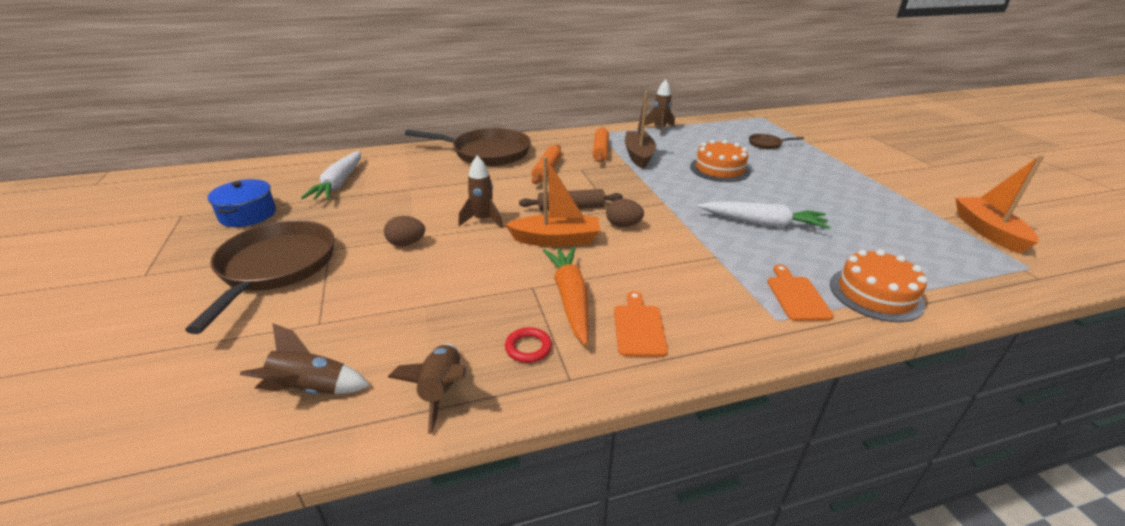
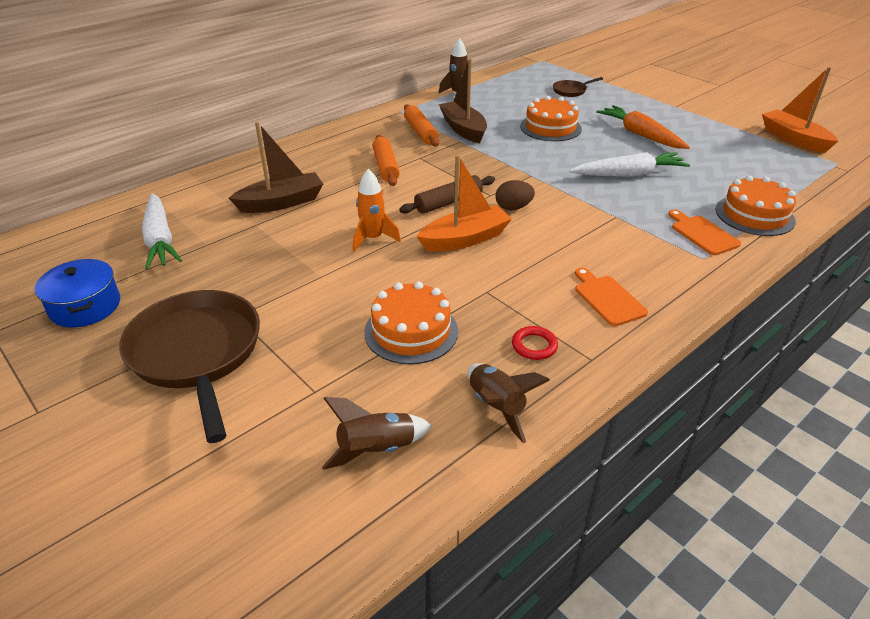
camera: 25 degrees left, 5 degrees up
(406, 243) = (317, 285): brown egg -> none
(438, 300) = (411, 331): none -> orange cake
(444, 178) = (281, 203): none -> brown boat
(482, 220) = (373, 239): brown rocket -> orange rocket
(487, 153) = (299, 161): brown pan -> none
(570, 298) = (529, 291): orange carrot -> orange carrot (640, 135)

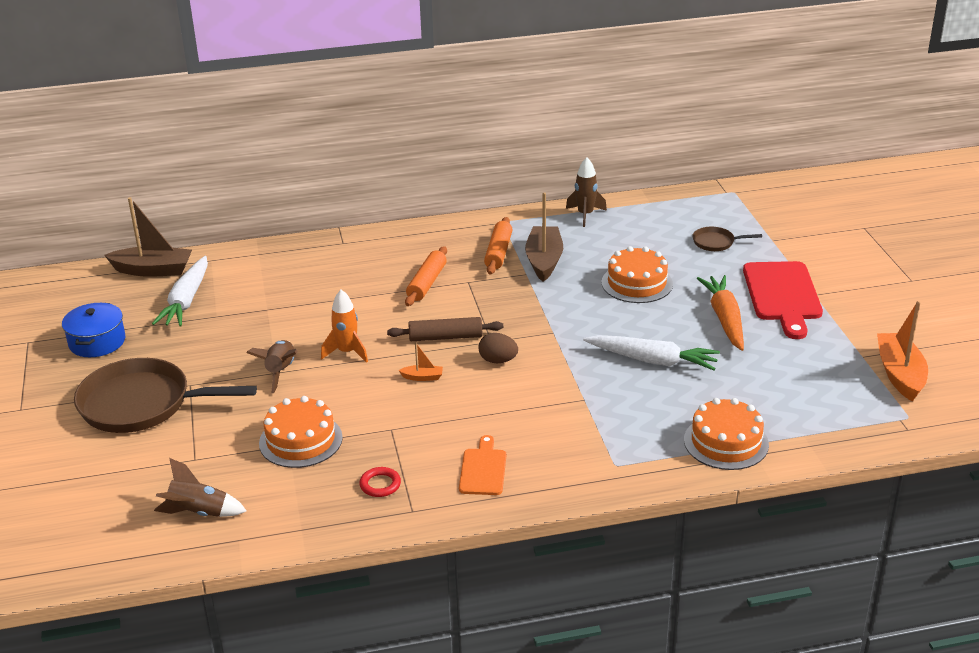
camera: 30 degrees right, 5 degrees down
(197, 353) = (142, 404): brown pan -> brown pan turned 90 degrees counterclockwise
(281, 203) = (305, 294): brown boat -> brown boat (153, 270)
(465, 239) = (422, 377): orange boat -> orange boat, size x0.45
(496, 407) = (304, 517): brown rocket -> brown rocket (280, 371)
(656, 111) = (782, 295): none -> red cutting board
(702, 234) = (646, 443): orange cutting board -> none

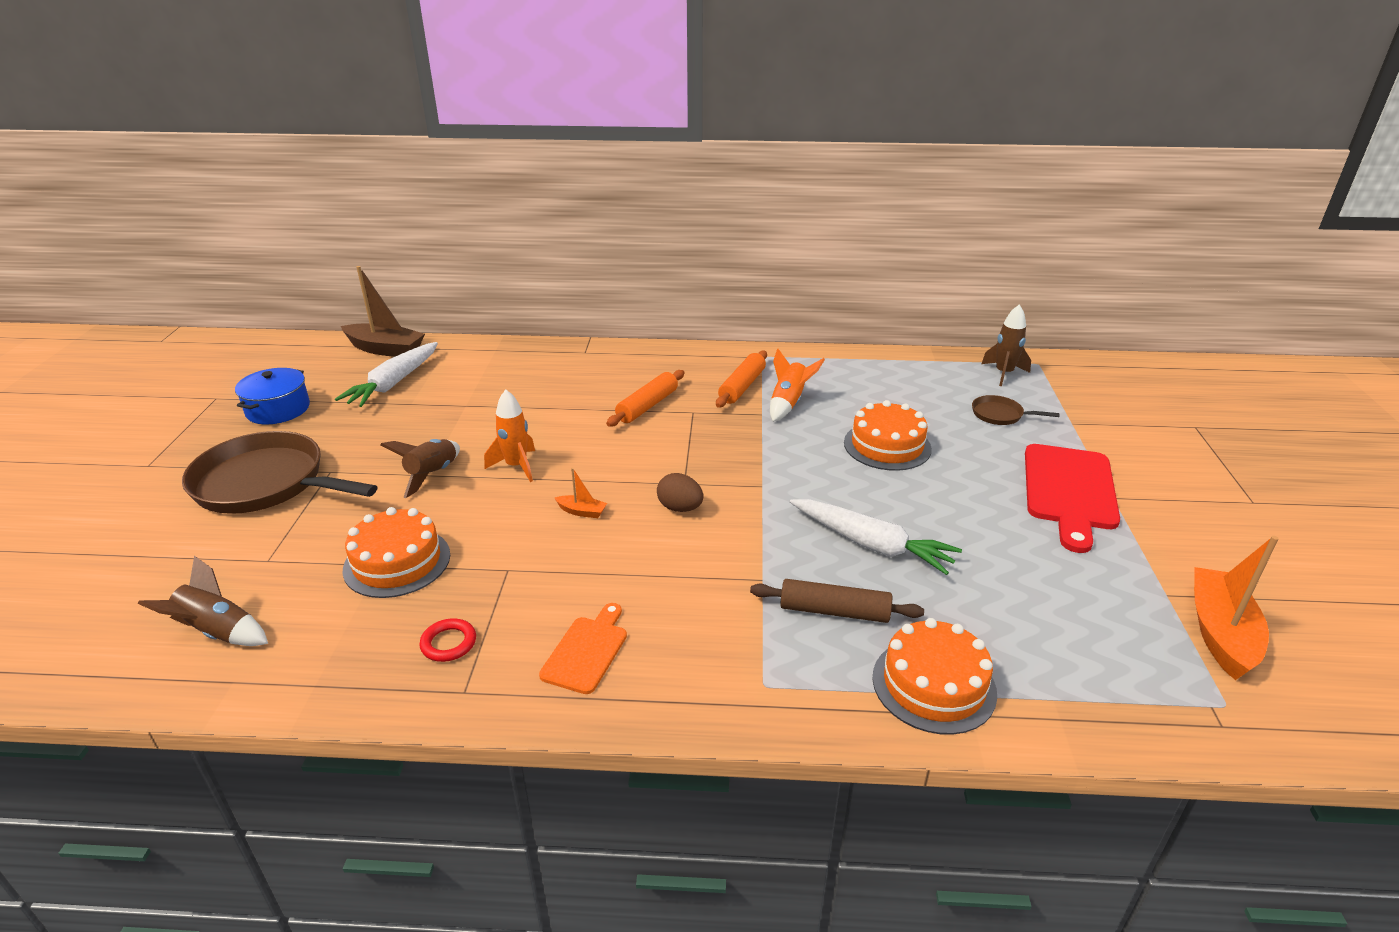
camera: 15 degrees right, 0 degrees up
(445, 337) = (634, 469): brown rolling pin -> brown rolling pin (834, 611)
(544, 261) = (788, 403): brown boat -> orange rocket
(585, 215) = (856, 363): brown rocket -> brown rocket (1003, 374)
(724, 319) = (984, 508): orange carrot -> none

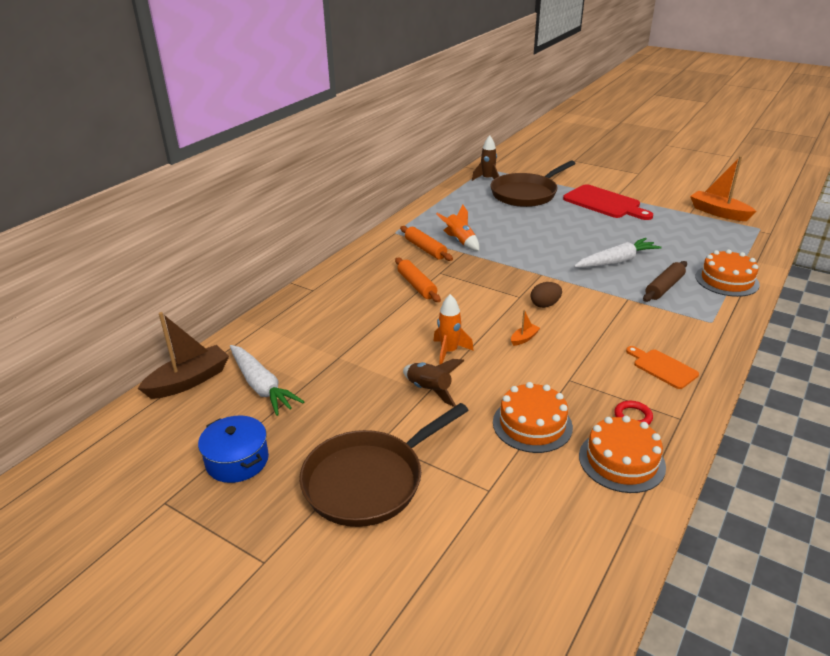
camera: 60 degrees left, 0 degrees up
(218, 632) = (569, 525): brown rocket -> none
(887, 445) = (530, 229): orange cake -> orange cake (621, 461)
(1000, 415) = (526, 194): brown pan -> brown pan, size x2.26

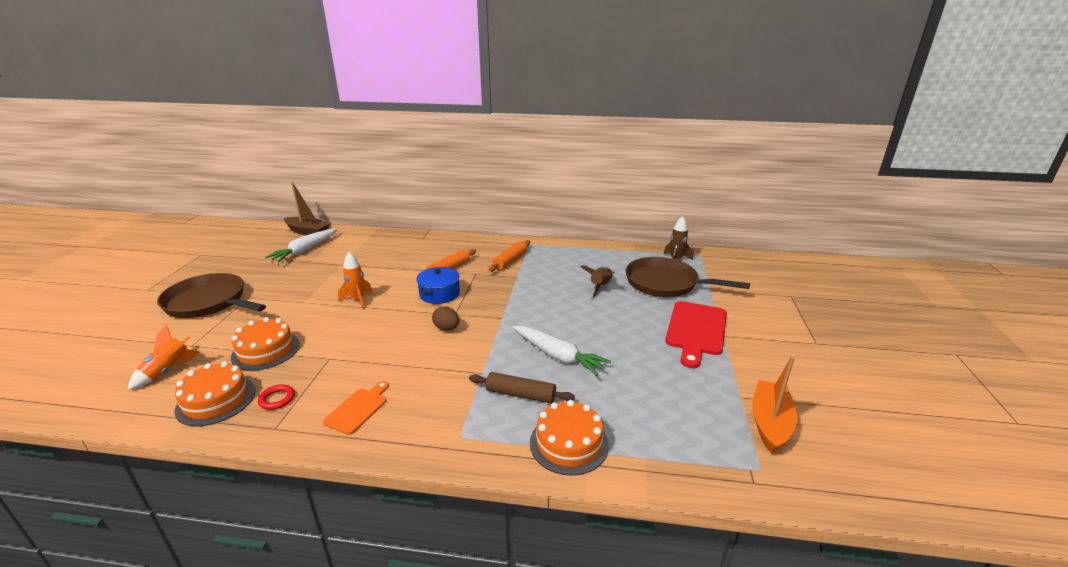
camera: 65 degrees right, 5 degrees down
(237, 460) = (233, 262): blue pot -> blue pot (439, 294)
(429, 390) = (306, 302): brown rocket -> brown rocket (600, 287)
(460, 241) = (535, 271): orange rocket -> orange rocket (168, 371)
(524, 338) = (386, 327): orange boat -> none

